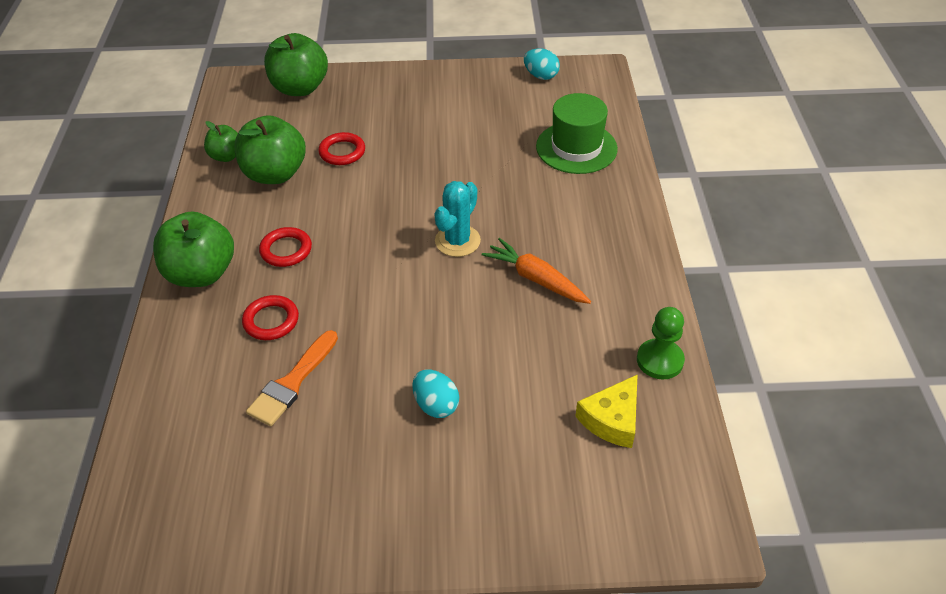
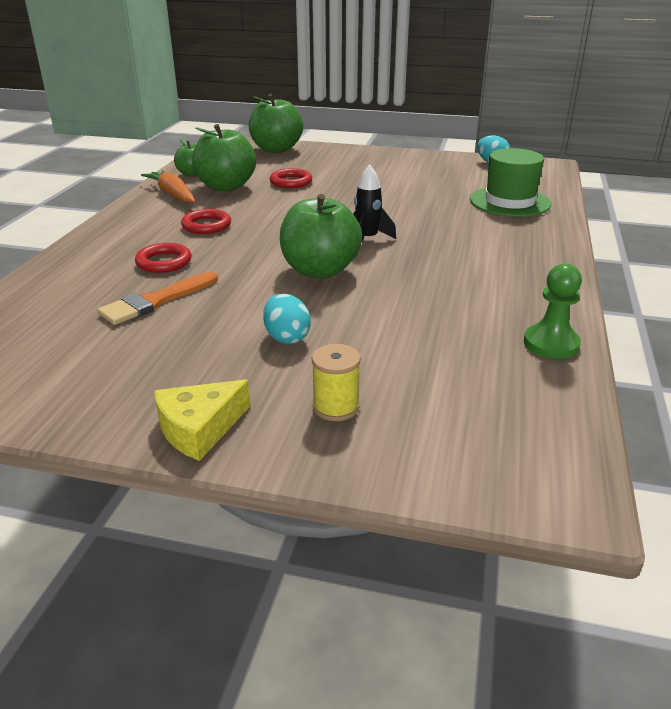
camera: 15 degrees right, 15 degrees down
(201, 273) = (124, 229): green apple -> green apple (320, 270)
(457, 241) = (367, 239): turquoise cactus -> black rocket
(509, 482) = (336, 407): none -> yellow spool
(536, 279) = (434, 271): orange carrot -> orange carrot (173, 194)
(612, 419) = (478, 379): yellow cheese -> yellow cheese (199, 428)

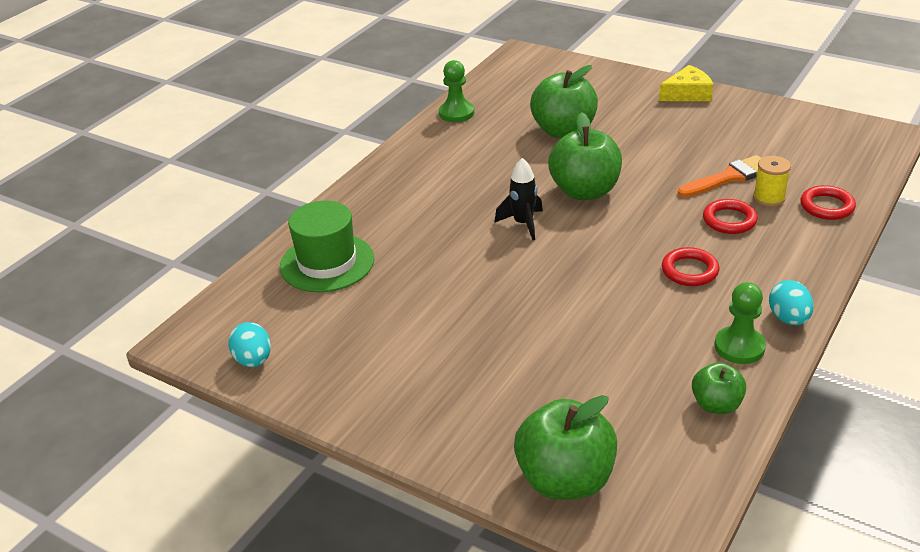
camera: 160 degrees left, 5 degrees up
(173, 194) = (739, 347): orange carrot -> green pawn
(226, 186) = (664, 356): green apple -> green apple (564, 131)
(287, 337) = (628, 136): turquoise egg -> turquoise egg (788, 319)
(291, 182) = (569, 353): red ring -> red ring (827, 206)
(336, 407) = (610, 95): yellow spool -> yellow spool (769, 198)

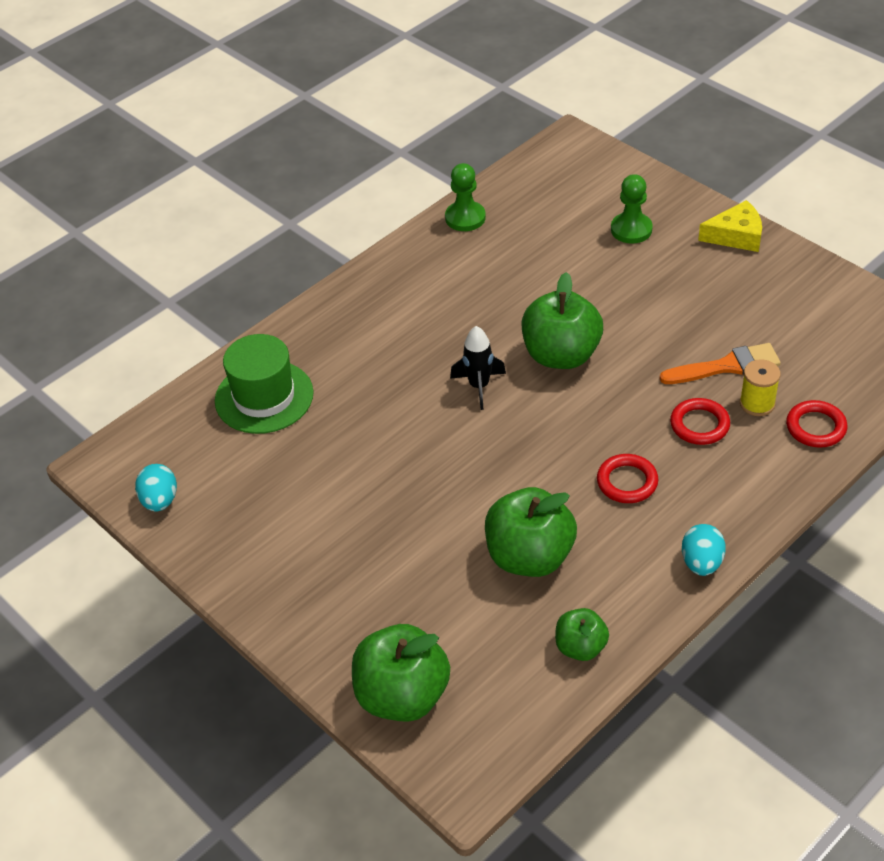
camera: 15 degrees right, 10 degrees up
(564, 131) = (572, 266): green apple -> green apple (530, 557)
(739, 347) = (635, 586): green pawn -> green pawn (631, 229)

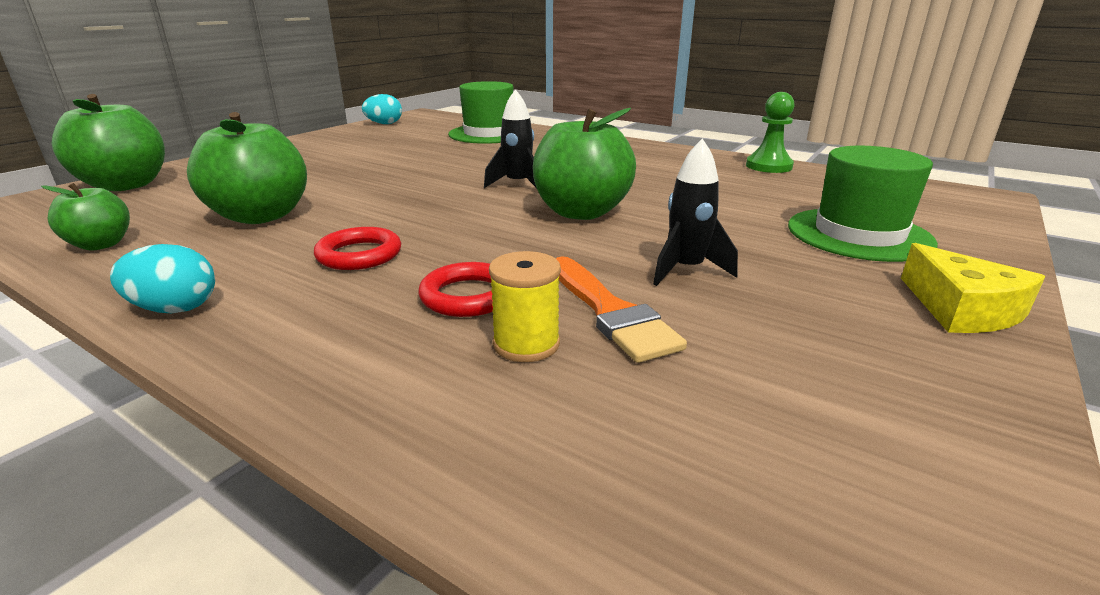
camera: 75 degrees right, 20 degrees down
(631, 229) = (858, 234): green pawn -> green hat
(675, 323) = (686, 270): none -> black rocket
(815, 427) = (468, 416): red ring -> none

